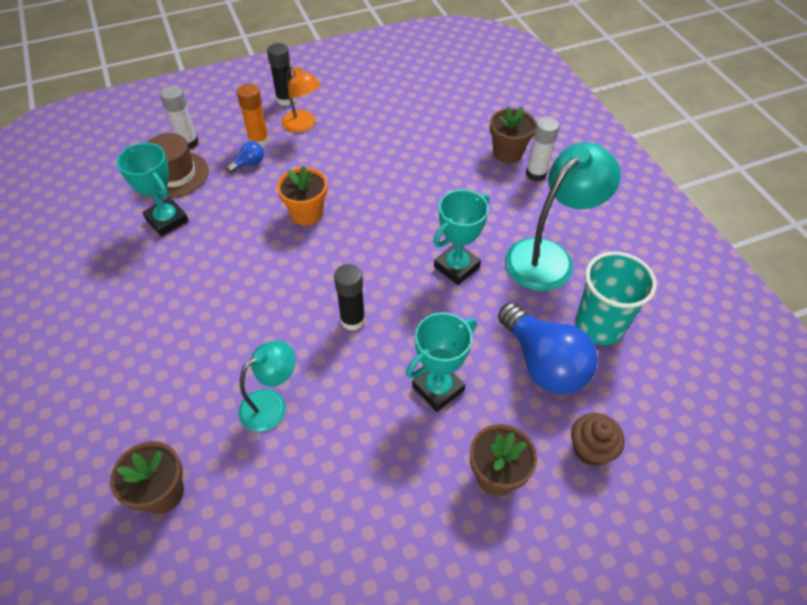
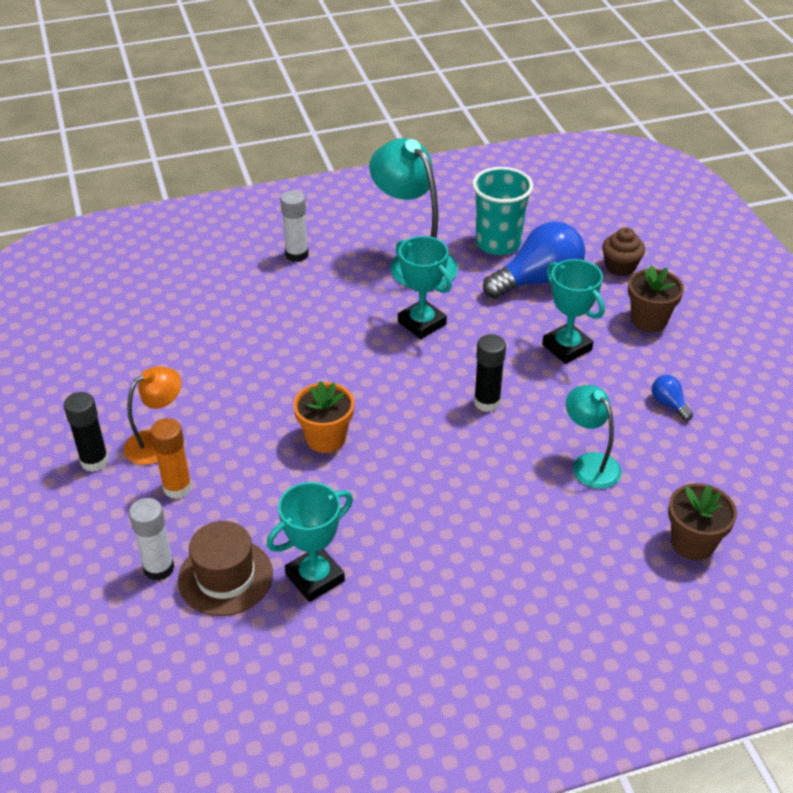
camera: 85 degrees left, 10 degrees down
(249, 163) = (222, 497): blue light bulb -> blue light bulb (669, 404)
(507, 153) = (258, 270): brown flower pot -> none

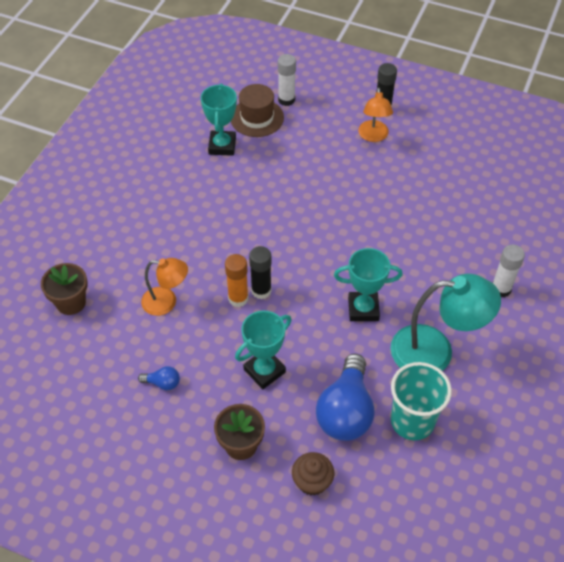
camera: 130 degrees right, 10 degrees up
(177, 488) = (332, 128): orange glue stick -> orange glue stick (238, 298)
(326, 438) = (308, 201): orange flower pot -> none
(567, 347) = (264, 371): turquoise trophy -> turquoise trophy turned 45 degrees counterclockwise
(589, 464) = (166, 302): turquoise lamp -> orange lamp

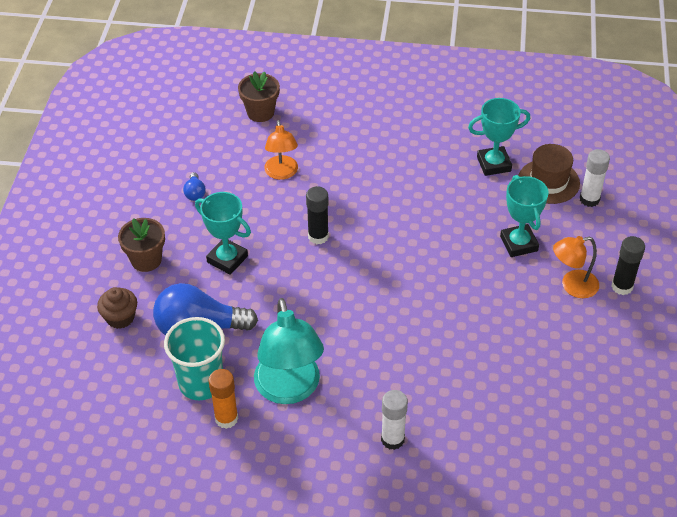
camera: 75 degrees right, 5 degrees down
(238, 298) = (303, 222): orange glue stick -> orange glue stick (226, 418)
(363, 309) = (323, 320): turquoise trophy -> turquoise trophy (518, 244)

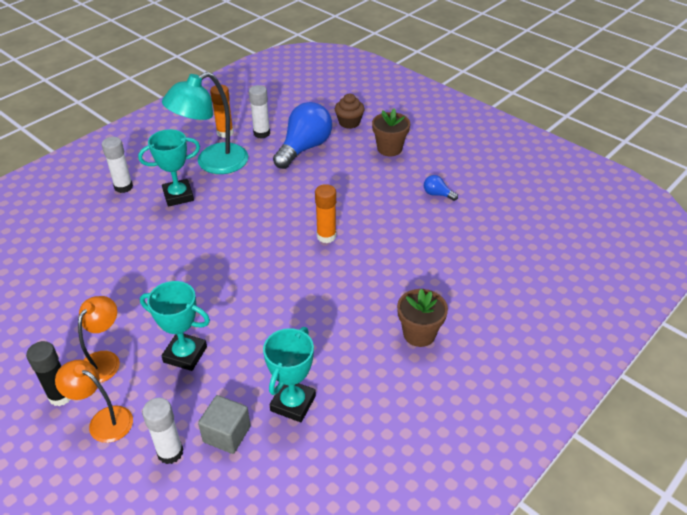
camera: 125 degrees right, 5 degrees down
(201, 383) = (261, 133): turquoise cup -> white glue stick
(227, 259) = (352, 183): turquoise trophy -> turquoise trophy (178, 196)
(260, 112) = (511, 272): brown flower pot -> brown flower pot (419, 334)
(282, 173) = (417, 249): orange lamp -> orange lamp (103, 420)
(289, 389) = (213, 163): turquoise lamp -> turquoise lamp turned 60 degrees counterclockwise
(318, 236) = (326, 236): black glue stick -> orange glue stick
(548, 181) = (227, 434): brown hat -> grey cube

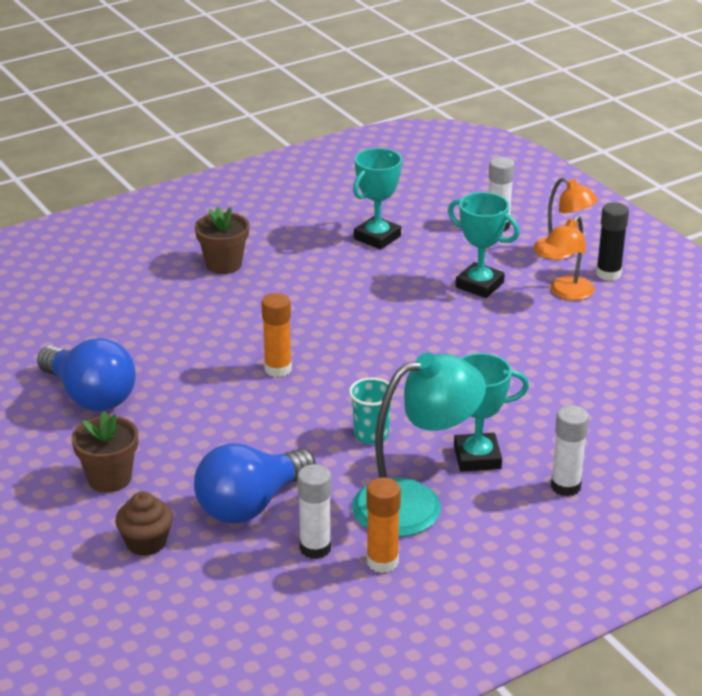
camera: 165 degrees left, 10 degrees down
(227, 434) = (445, 228): grey cube -> none
(248, 199) = (371, 435): none -> turquoise cup
(437, 194) = (90, 396): blue light bulb -> blue light bulb, size x2.33

